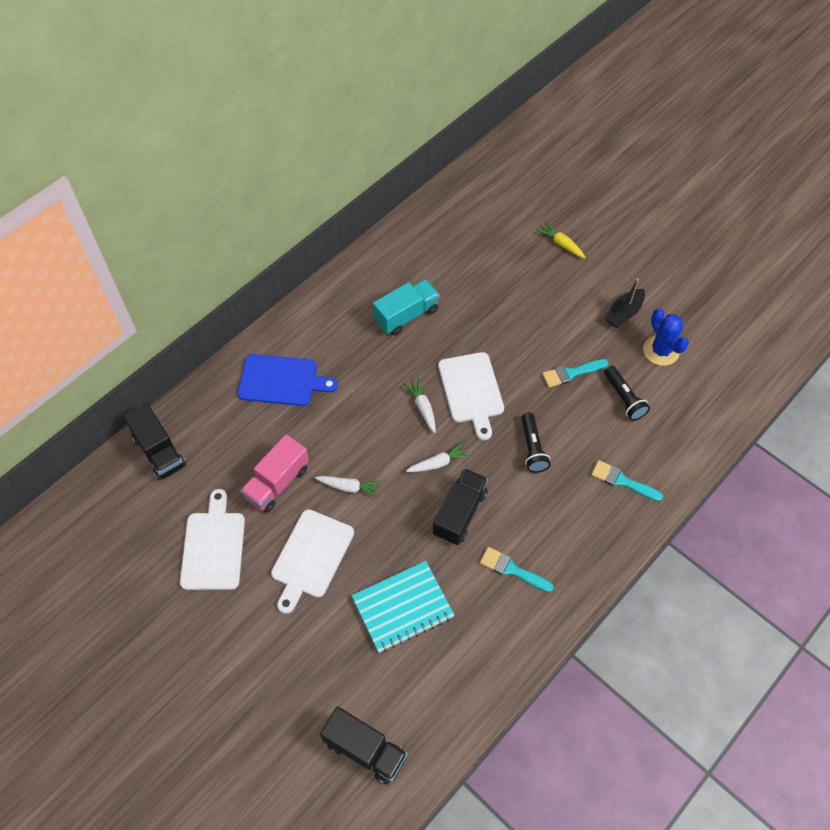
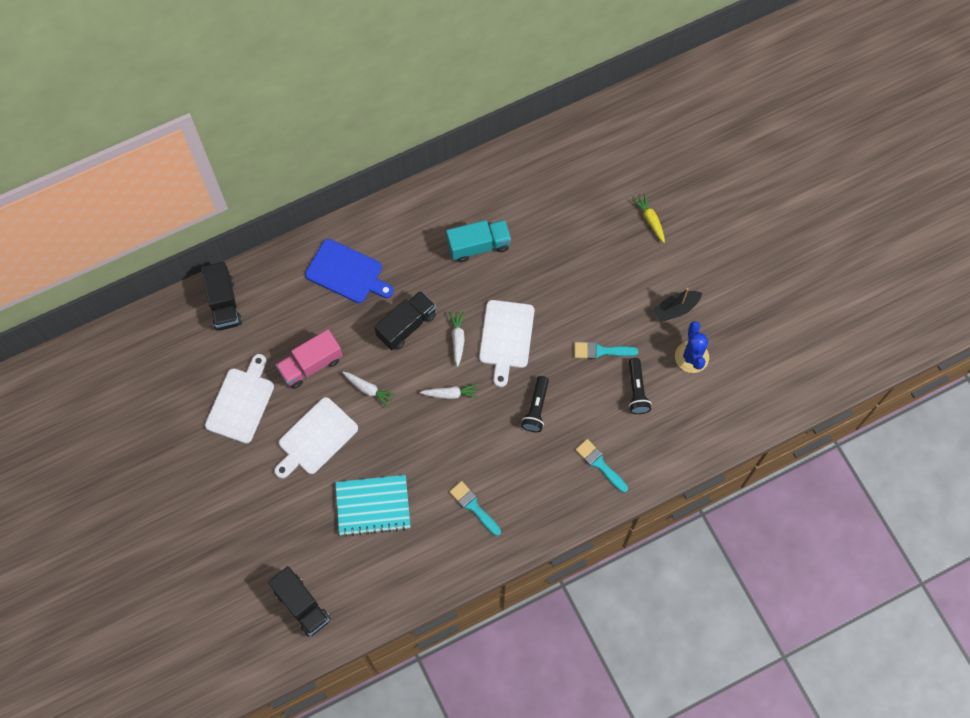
camera: 20 degrees right, 10 degrees up
(460, 513) = (450, 444): black truck -> black truck (406, 326)

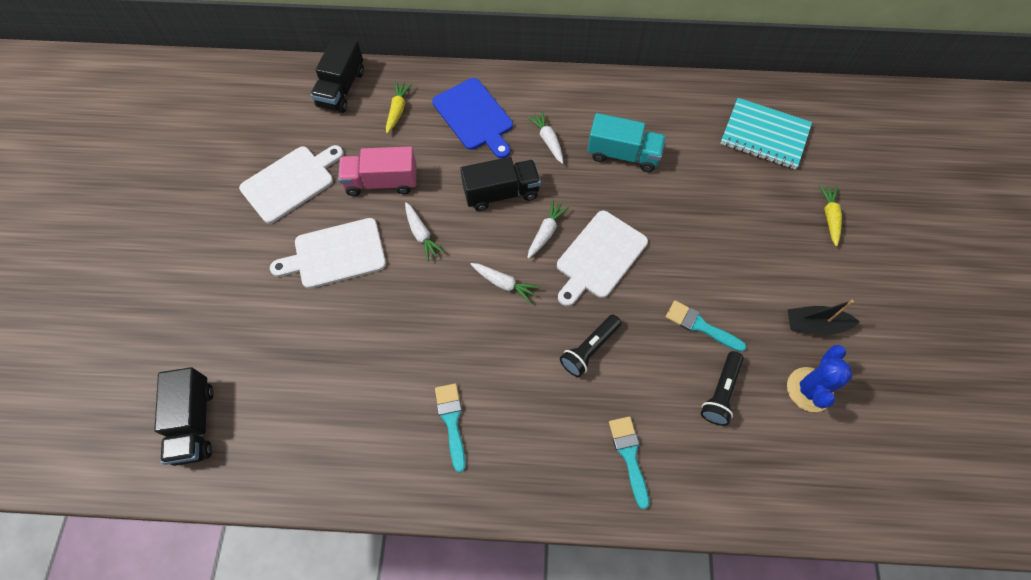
camera: 30 degrees right, 5 degrees down
(283, 299) = (398, 110): none -> yellow carrot
(373, 506) = (344, 357): turquoise notebook -> turquoise notebook (764, 135)
(415, 263) = (548, 140): none -> white carrot

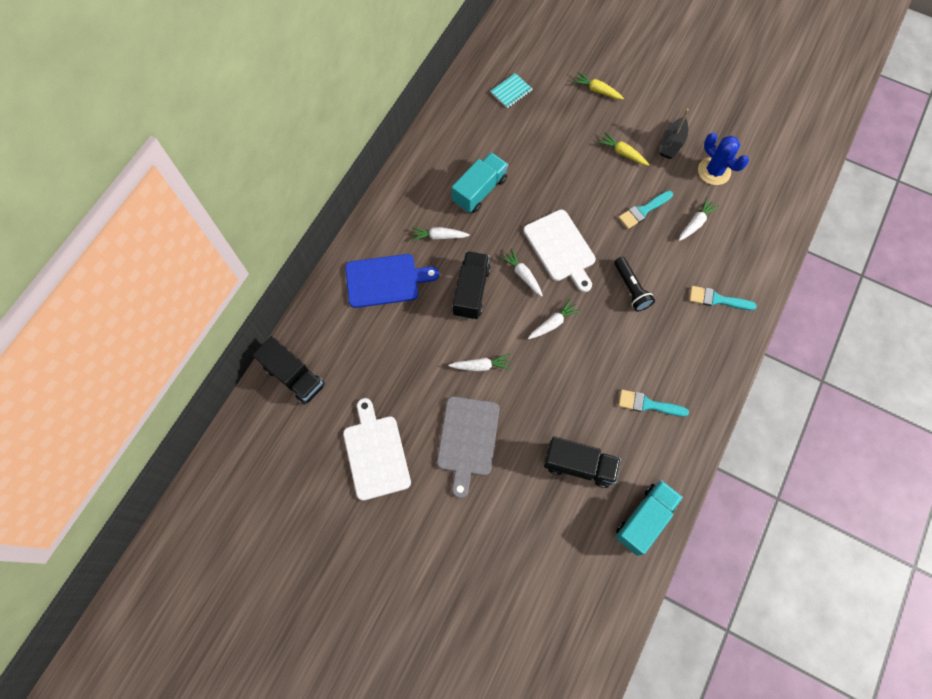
camera: 65 degrees left, 5 degrees up
(194, 423) = (572, 601): black truck -> black truck (579, 465)
(310, 467) = (644, 519): none -> turquoise truck
(335, 254) = (467, 439): white cutting board -> grey cutting board
(381, 182) = (414, 378): pink truck -> none
(398, 110) = (345, 338): yellow carrot -> yellow carrot (622, 153)
(720, 393) = (695, 223): black flashlight -> white carrot
(764, 135) = (511, 91): turquoise notebook -> turquoise notebook, size x0.54

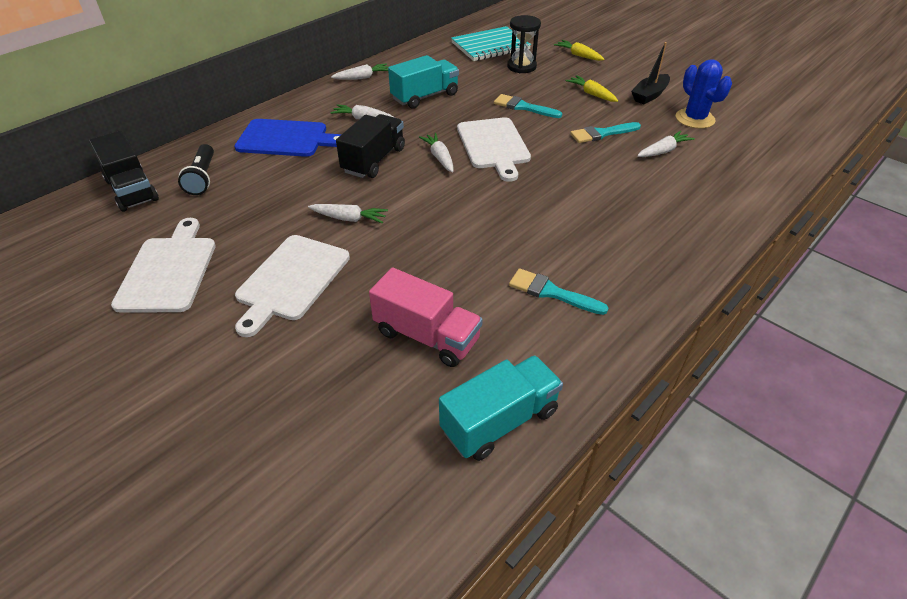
camera: 15 degrees right, 25 degrees down
(467, 439) = (291, 280): grey cutting board -> white cutting board
(511, 91) = (490, 46): turquoise notebook -> turquoise notebook, size x1.86
(550, 121) = (521, 67): none -> black hourglass
(553, 323) = (456, 199): white carrot -> white carrot (362, 77)
(579, 465) = (426, 336): black truck -> pink truck
(631, 289) = (566, 187): black flashlight -> black flashlight (202, 178)
(717, 299) = (676, 213): turquoise brush -> turquoise brush (523, 107)

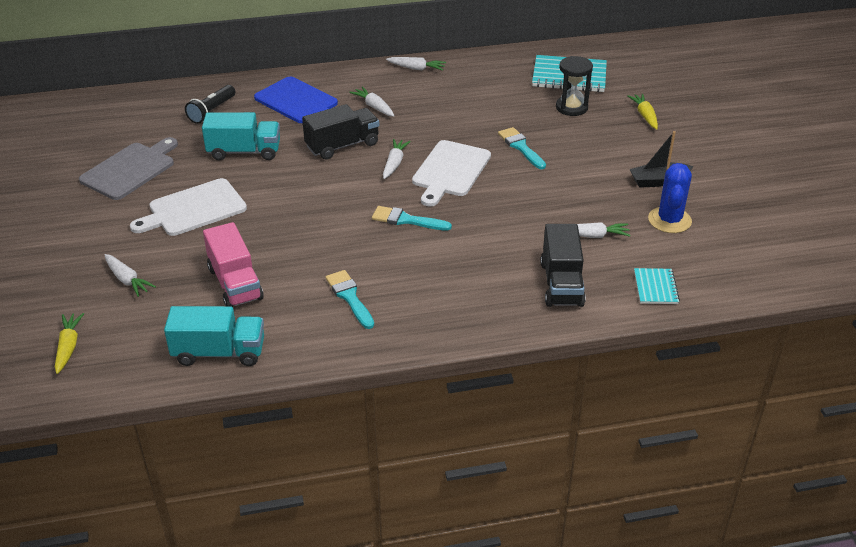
camera: 35 degrees right, 5 degrees down
(132, 190) = (160, 102): black truck -> black truck (561, 284)
(169, 270) = (130, 169): white cutting board -> grey cutting board
(349, 219) = (275, 183): white carrot -> white carrot (127, 280)
(425, 97) = (447, 105): turquoise truck -> turquoise truck (244, 152)
(592, 94) = (602, 159): yellow carrot -> yellow carrot (68, 347)
(601, 134) = (558, 198): turquoise brush -> turquoise brush (406, 220)
(755, 170) = (655, 287): none -> turquoise notebook

